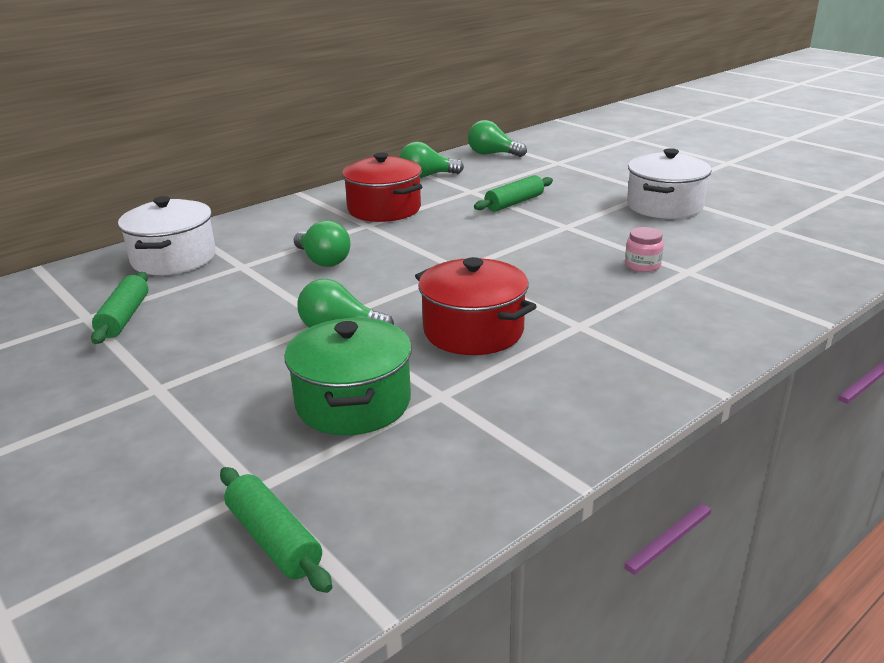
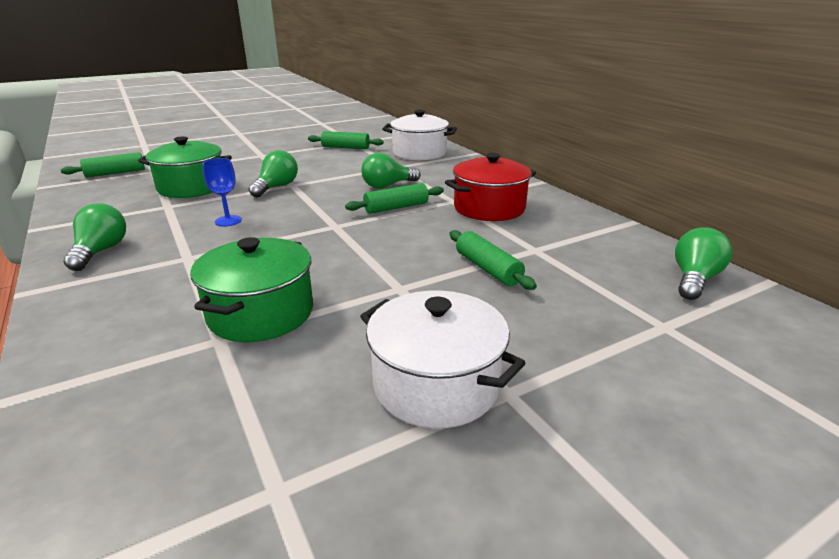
camera: 100 degrees right, 0 degrees up
(395, 247) = (396, 207): none -> green rolling pin
(427, 176) = (588, 232): green light bulb -> green light bulb (100, 251)
(473, 331) = (228, 221): red pot -> blue goblet
(642, 265) = (261, 313): pink jar -> green pot

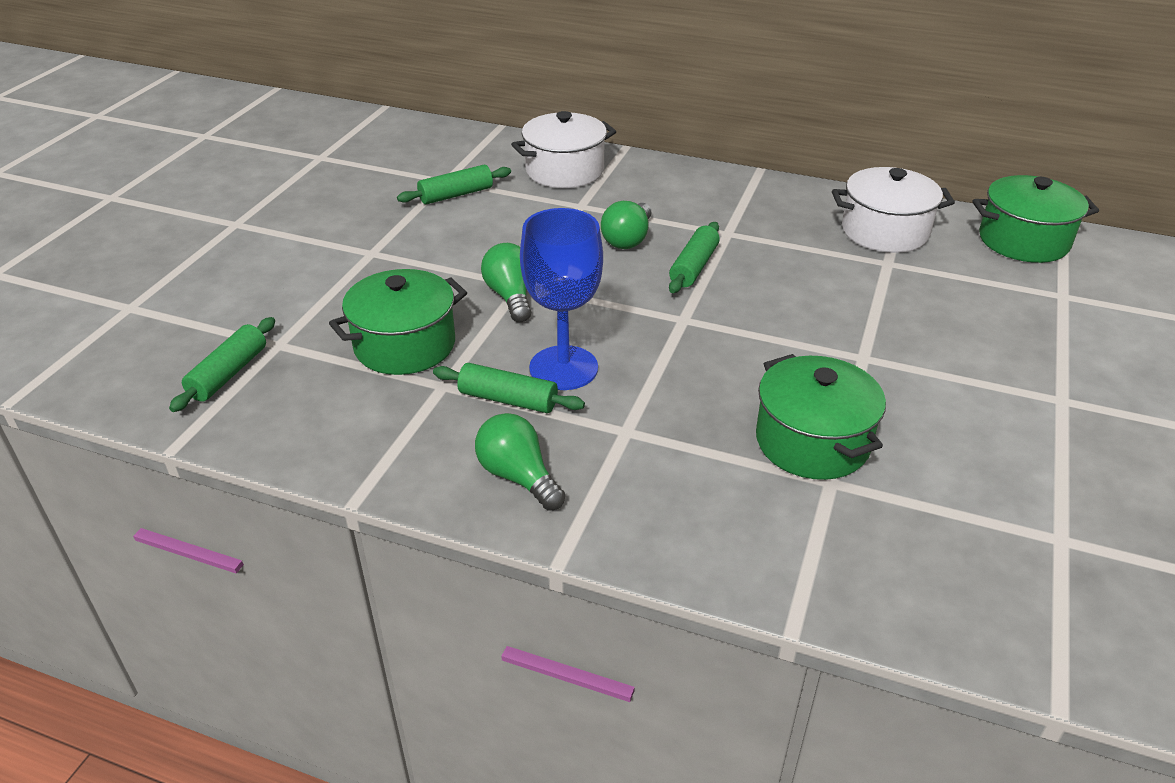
camera: 40 degrees left, 10 degrees up
(228, 221) = (563, 368): blue goblet -> blue goblet, size x1.94
(436, 384) = (1020, 420): white pot -> white pot (884, 231)
(487, 269) = (888, 302): green rolling pin -> green rolling pin (508, 399)
(489, 208) = (775, 228): red pot -> none
(694, 279) = (1023, 241): green light bulb -> green pot

